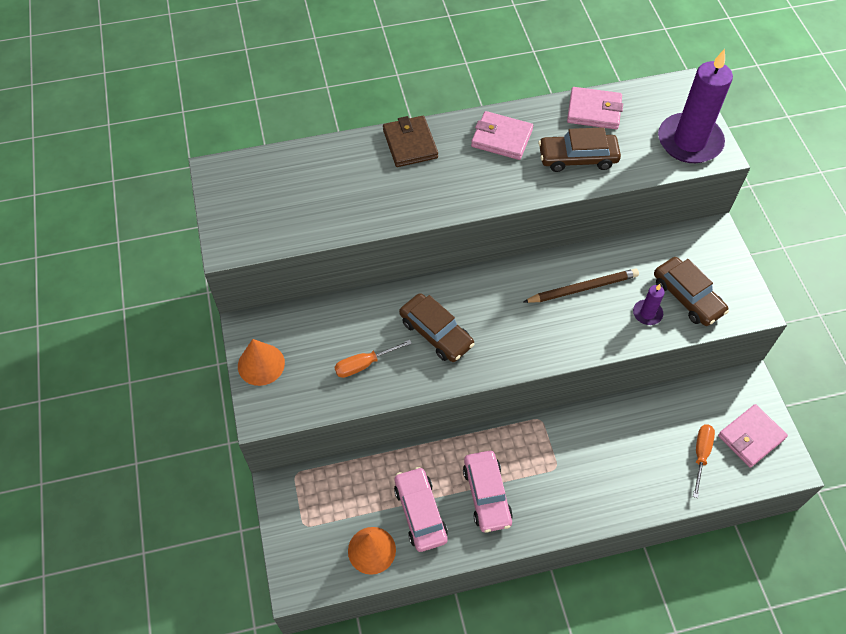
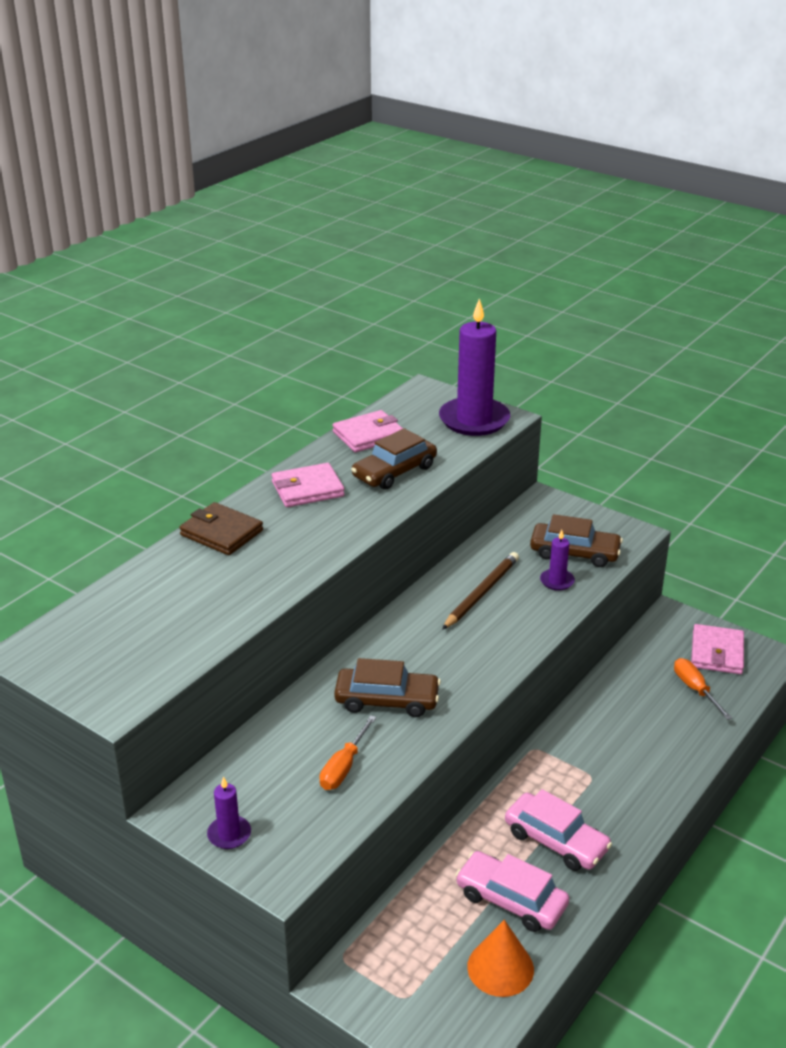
camera: 40 degrees left, 25 degrees down
(261, 364) = (229, 834): orange cone -> purple candle

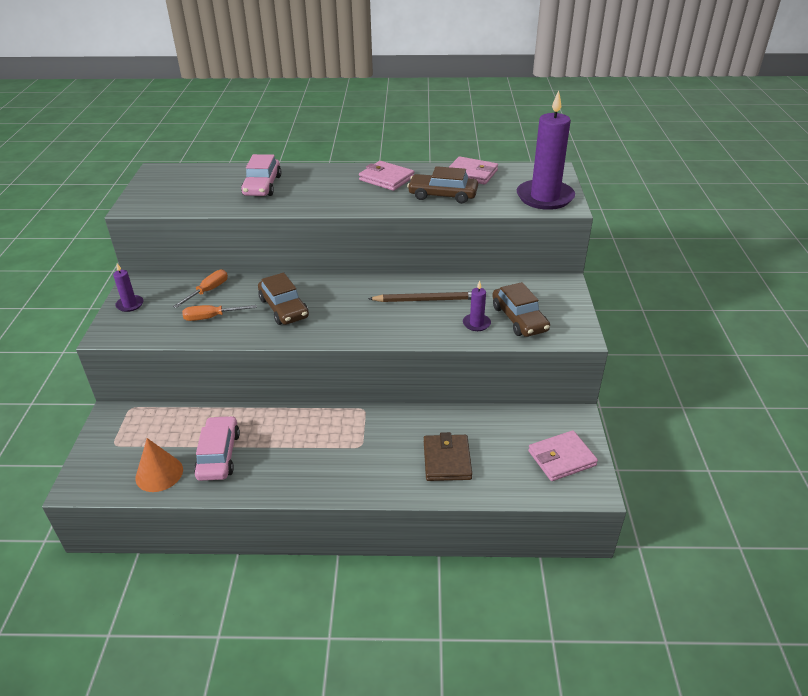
camera: 55 degrees right, 5 degrees up
(221, 533) = (312, 173): brown wallet -> brown wallet (447, 460)
(556, 841) = (285, 453): pink car -> pink car (262, 186)
(695, 689) = (505, 462): orange screwdriver -> orange screwdriver (208, 291)

